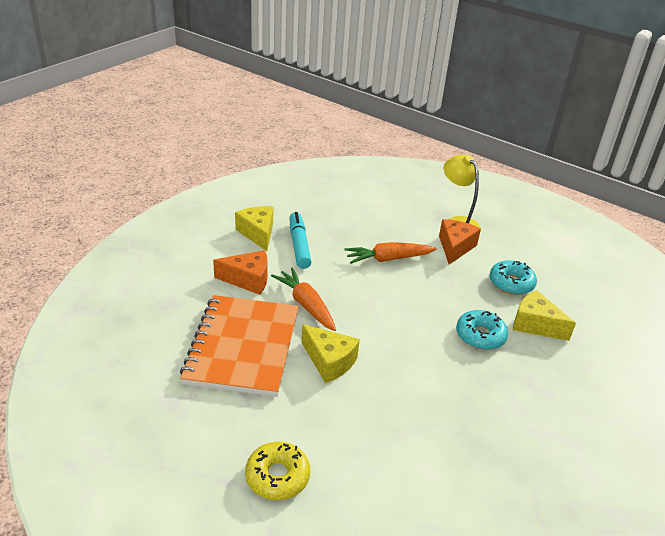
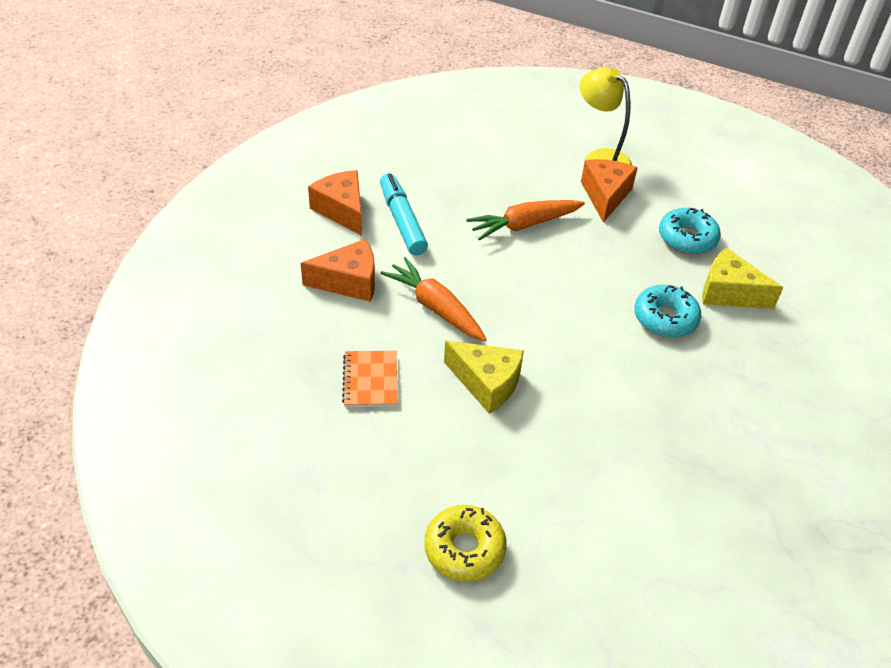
camera: 10 degrees left, 10 degrees up
(243, 347) = (370, 380): orange notebook -> orange notebook, size x0.43
(258, 233) = (342, 210): yellow cheese -> orange cheese

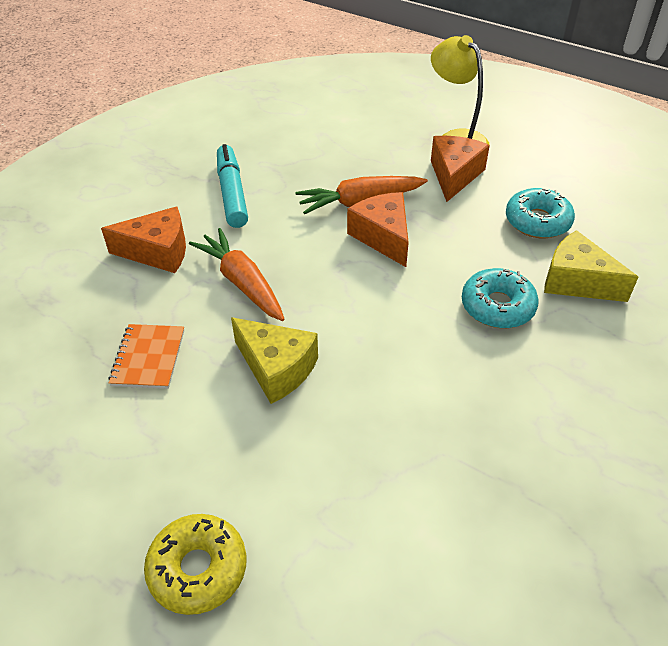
camera: 10 degrees right, 0 degrees up
(342, 210) = (173, 181): orange cheese -> orange cheese (383, 237)

